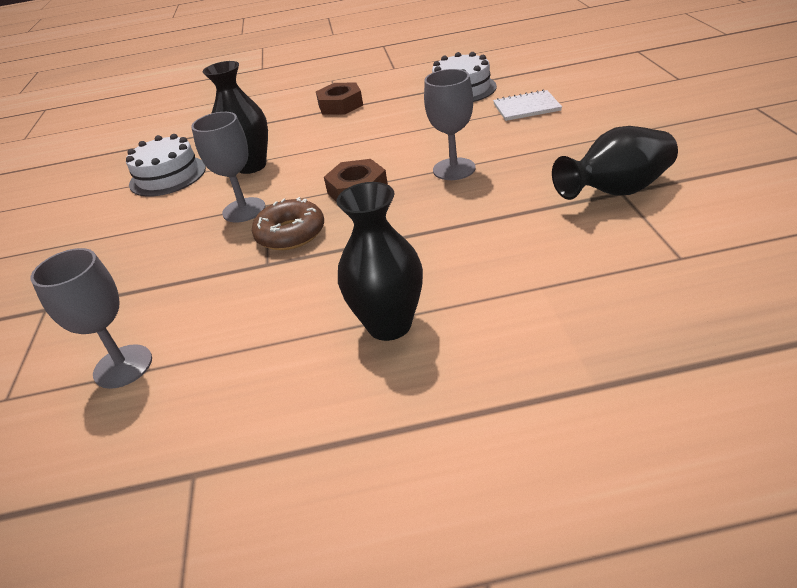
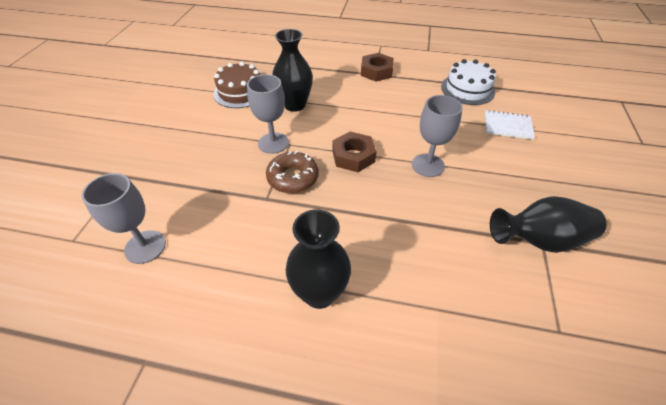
camera: 15 degrees right, 10 degrees up
(168, 176) = (240, 92): white cake -> brown cake

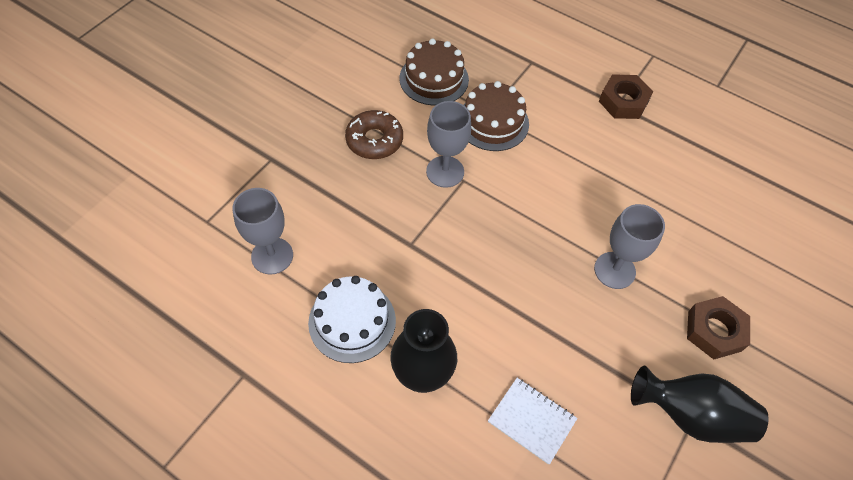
camera: 20 degrees right, 10 degrees up
(293, 178) = (449, 228): brown donut -> brown donut (374, 140)
(295, 105) = (492, 122): black vase -> brown cake
(353, 156) = (530, 225): brown nut -> brown nut (714, 331)
(467, 89) = (734, 174): white cake -> white cake (352, 321)
(507, 126) = (753, 251): white notebook -> white notebook (531, 420)

